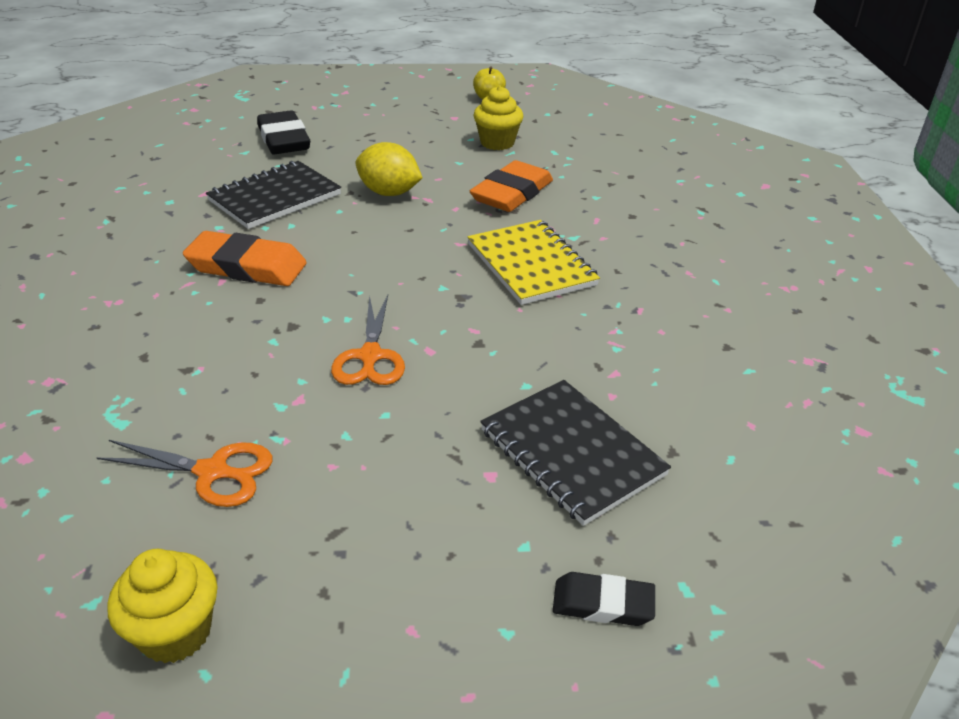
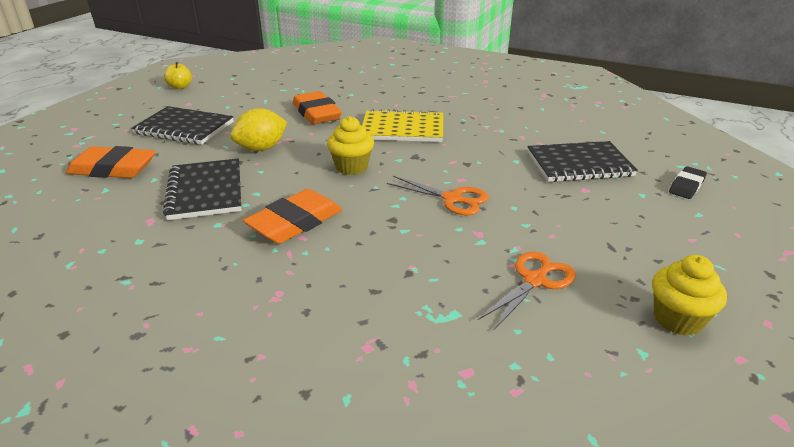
camera: 60 degrees left, 5 degrees down
(284, 139) = (113, 169): black eraser -> orange eraser
(395, 137) = (184, 128): none -> black notebook
(497, 143) = (246, 100): yellow cupcake -> yellow cupcake (351, 167)

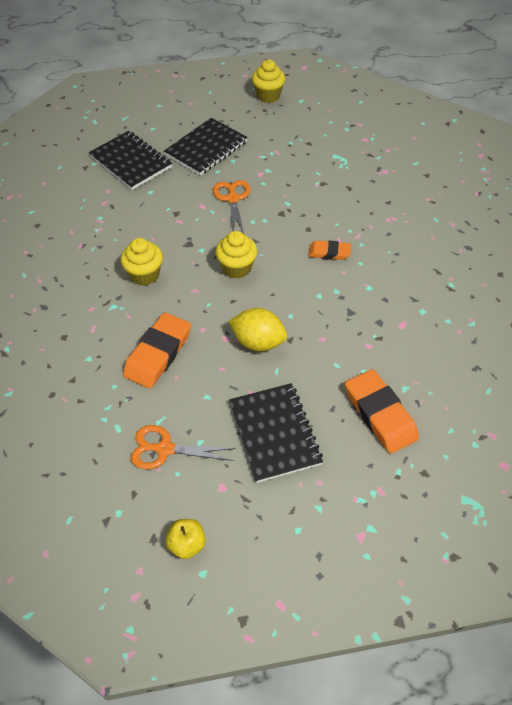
camera: 125 degrees left, 20 degrees up
(205, 191) = (345, 325): black notebook -> black notebook (206, 148)
(295, 222) = (329, 252): orange eraser -> orange eraser, size x0.57
(402, 129) = (145, 275): yellow notebook -> yellow cupcake
(534, 281) = (283, 141): orange scissors -> orange scissors (165, 449)
(686, 186) = (125, 114): black eraser -> none

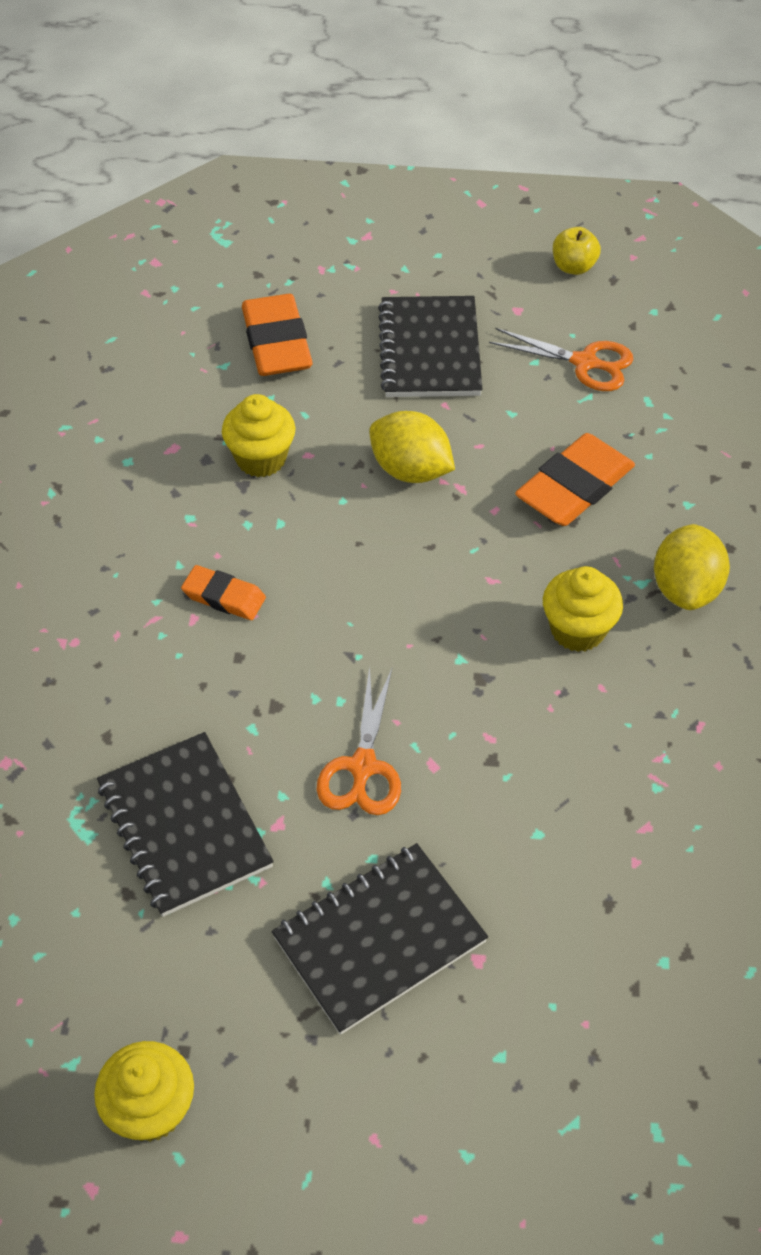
camera: 165 degrees left, 0 degrees up
(89, 308) = (685, 588): none -> yellow lemon
(131, 162) = (572, 940): black notebook -> black notebook (184, 826)
(237, 268) = (404, 605): yellow cupcake -> yellow cupcake (261, 459)

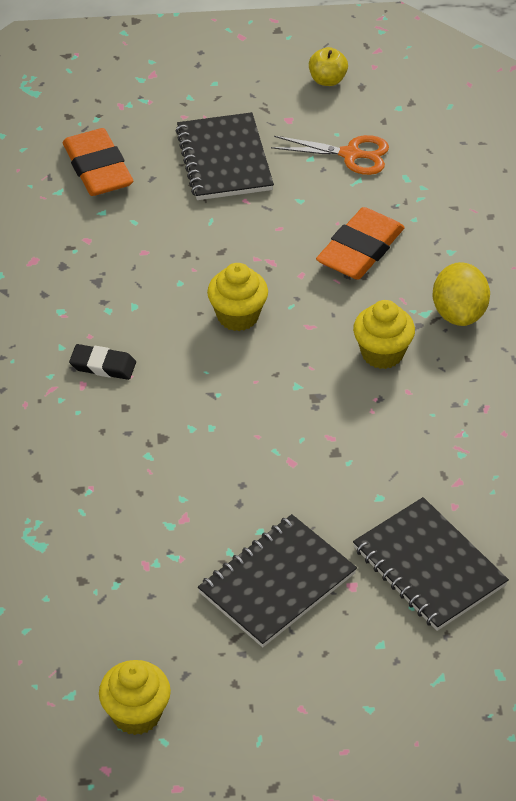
camera: 10 degrees left, 5 degrees down
(184, 826) = (113, 529): black notebook -> black notebook (428, 567)
(224, 597) = (103, 365): orange eraser -> black eraser
(261, 459) = (107, 260): yellow cupcake -> yellow cupcake (238, 316)
(363, 766) = (239, 470): orange scissors -> none
(410, 470) = (228, 253): yellow lemon -> none

